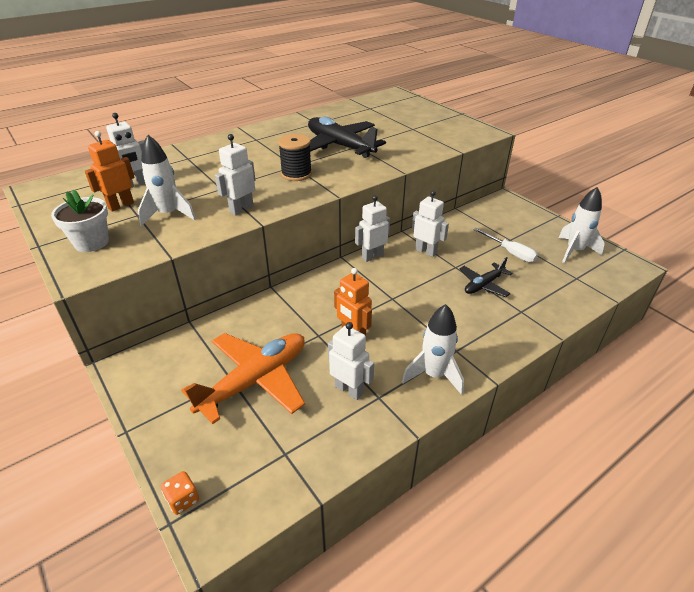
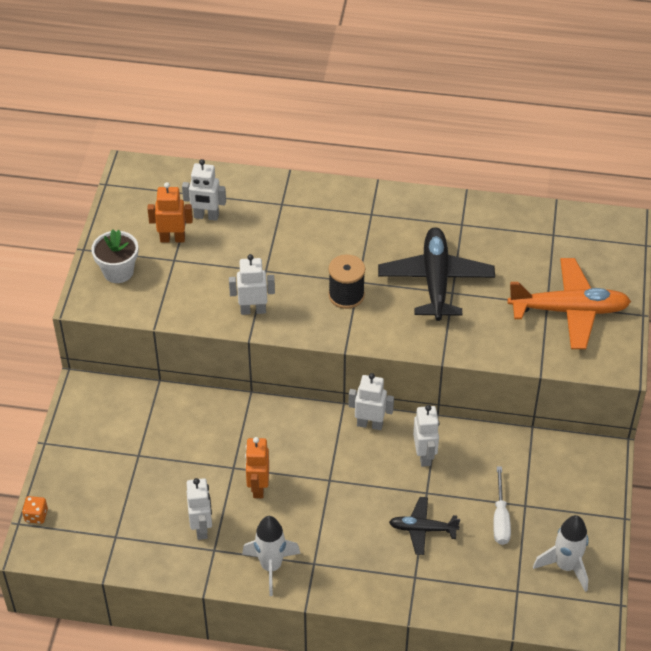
camera: 45 degrees right, 10 degrees up
(168, 215) = (195, 277): white rocket -> none
(255, 381) = (151, 469): orange plane -> orange plane (569, 310)

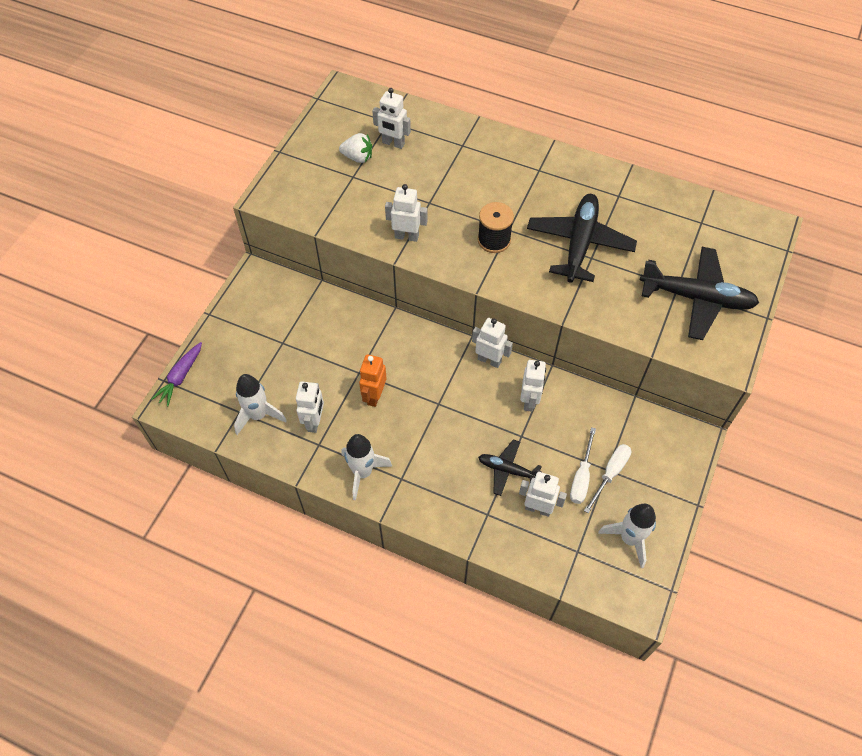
camera: 15 degrees right, 10 degrees up
(36, 515) = (180, 377): orange dice -> purple carrot
(118, 271) = (302, 177): white flower pot -> none
(138, 535) = (258, 415): none -> white rocket
(172, 238) = (358, 157): orange robot -> white strawberry
(465, 559) = (538, 508): none -> white robot
(529, 508) = (610, 473): none -> white screwdriver
(569, 310) = (697, 298): orange plane -> black plane

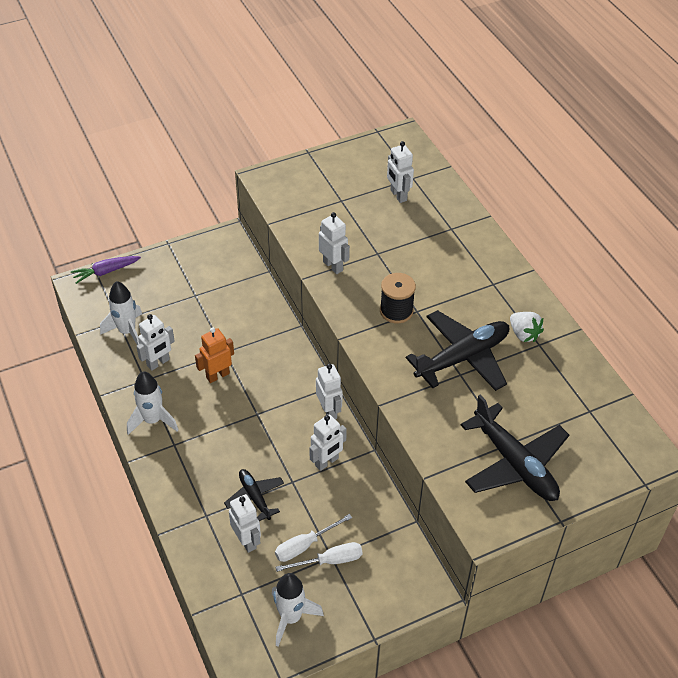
camera: 40 degrees right, 10 degrees down
(358, 157) = (360, 189): white strawberry -> white strawberry (524, 334)

